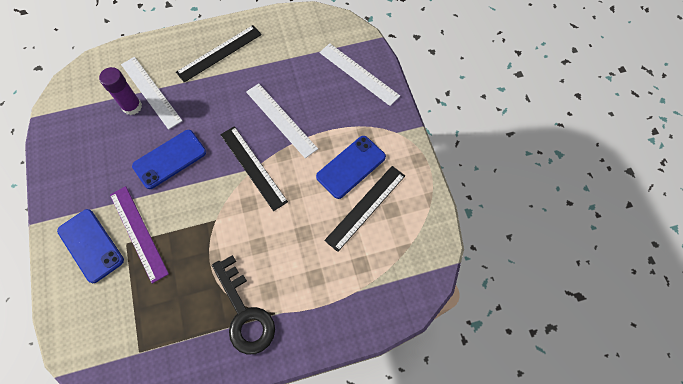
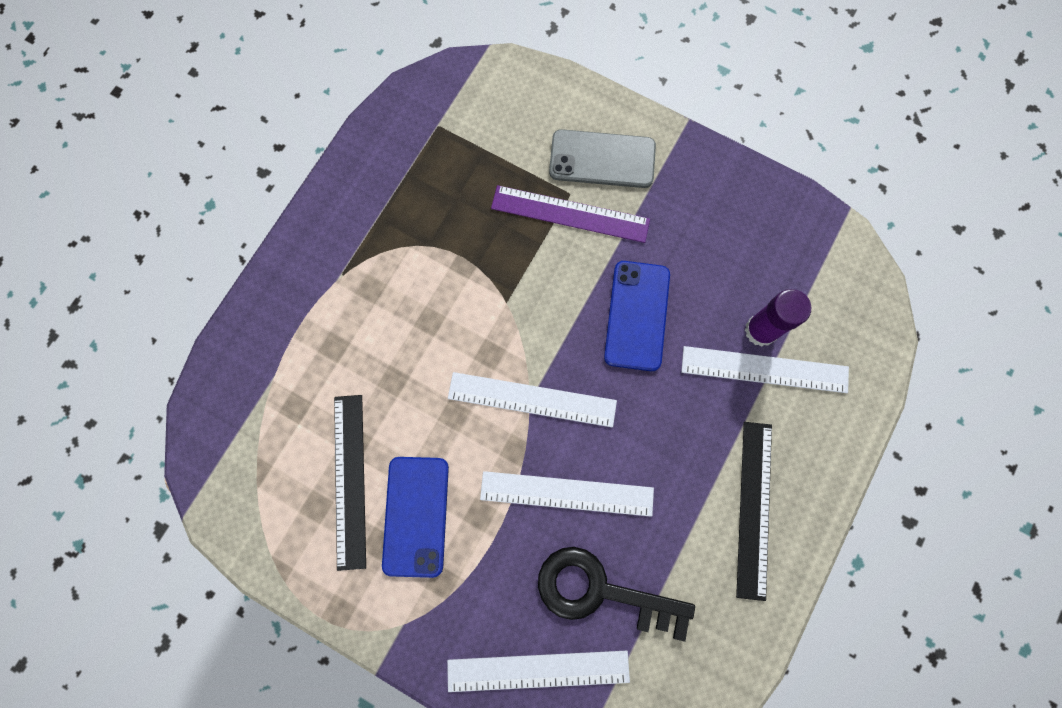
camera: 135 degrees right, 10 degrees up
(91, 245) = (602, 159): blue phone -> grey phone
(244, 313) = (373, 246): black key -> black key (600, 591)
(253, 167) = (532, 399): black ruler -> white ruler

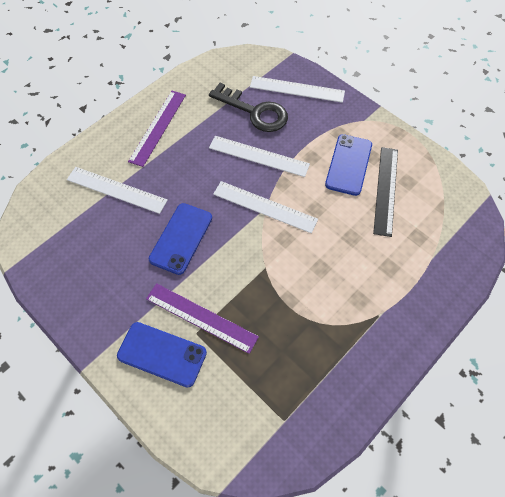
camera: 165 degrees left, 15 degrees down
(602, 159) = (162, 354): grey phone -> blue phone
(754, 508) = (158, 127): black ruler -> purple ruler
(760, 330) = (107, 211): purple glue stick -> none

